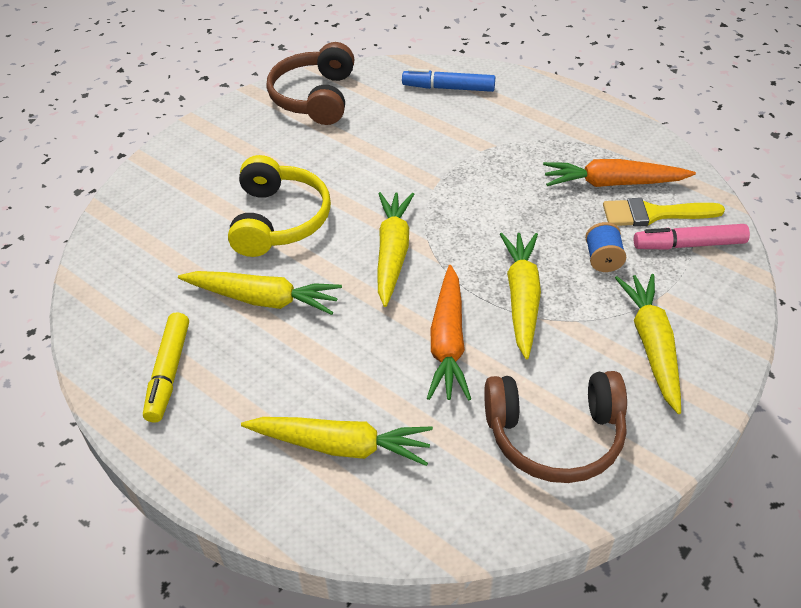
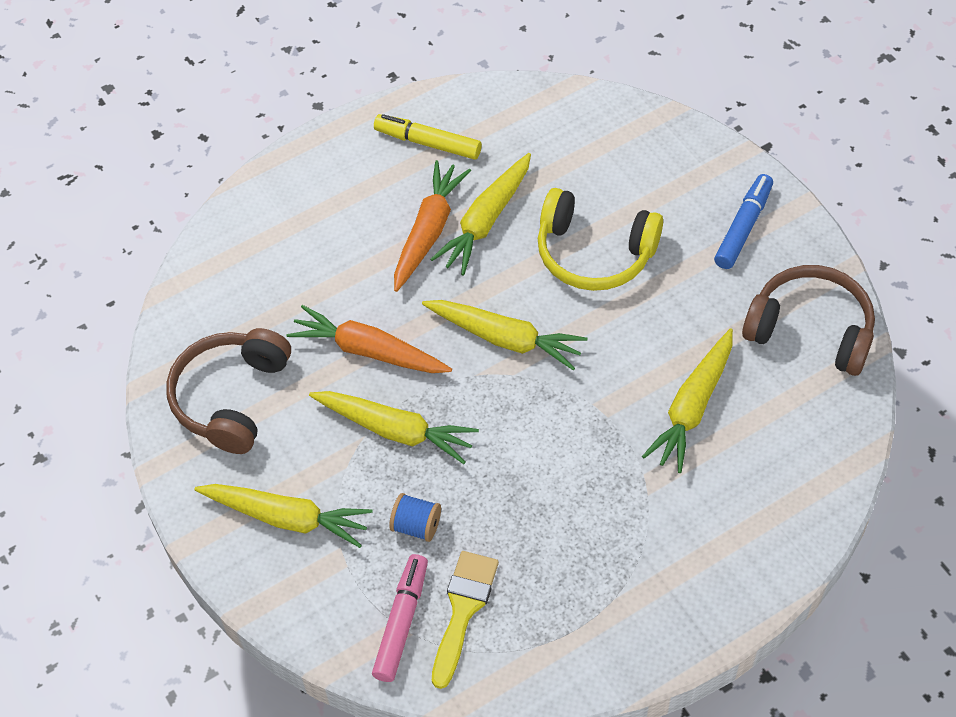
camera: 110 degrees right, 10 degrees up
(341, 446) = (296, 245): yellow carrot -> yellow carrot (692, 407)
(448, 88) = (786, 480): blue marker -> blue marker (743, 227)
(613, 183) = (531, 591): orange carrot -> orange carrot (428, 231)

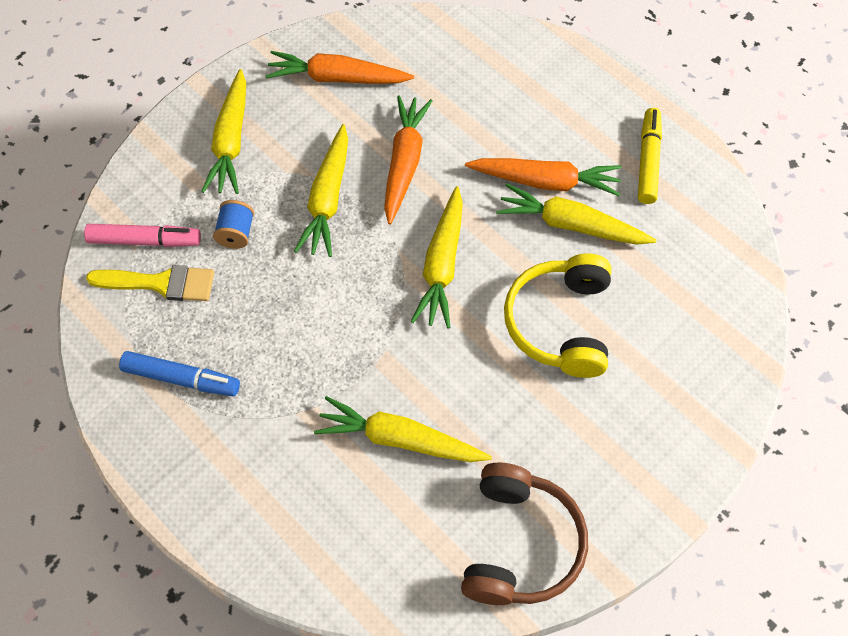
camera: 75 degrees right, 5 degrees up
(231, 397) = (337, 78): brown headphones -> orange carrot
(743, 227) = (634, 459): blue marker -> blue marker (181, 378)

